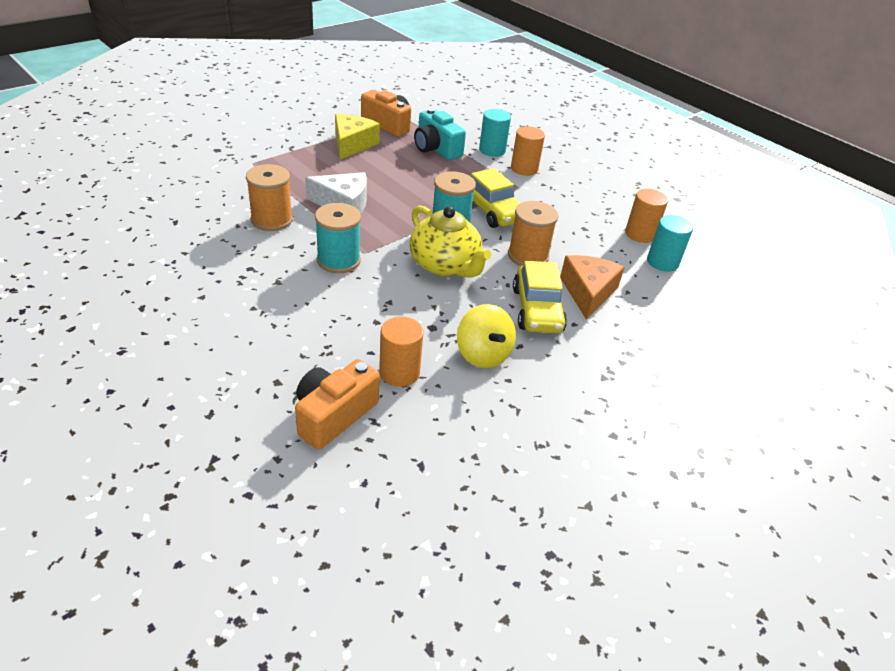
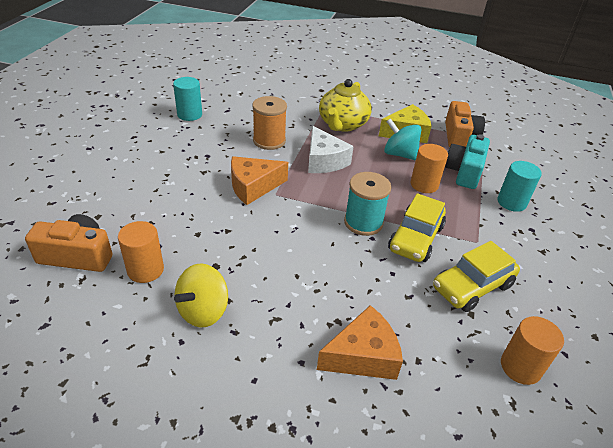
camera: 60 degrees right, 0 degrees up
(338, 260) = (253, 186): turquoise spool -> orange cheese
(379, 163) = (399, 154): none -> turquoise spinning top
(445, 265) = (304, 241): yellow teapot -> yellow teapot (342, 124)
(524, 169) = (512, 233): orange cylinder -> orange cylinder (424, 185)
(528, 256) = (374, 288): orange spool -> none
(537, 310) = (297, 325): yellow car -> yellow car (472, 286)
(662, 262) = (491, 408): turquoise cylinder -> turquoise cylinder (189, 114)

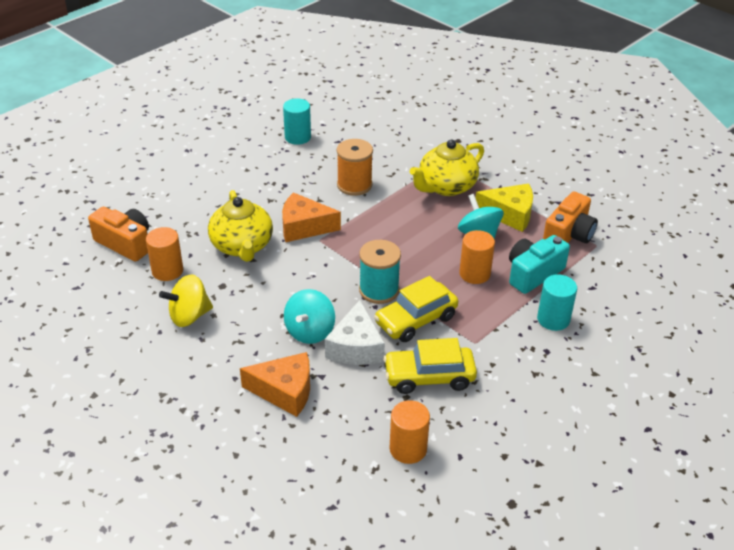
camera: 30 degrees right, 0 degrees up
(208, 221) = (242, 246): none -> yellow teapot
(324, 161) = (392, 220): white cheese -> white cheese (356, 347)
(336, 282) = (310, 331): none -> turquoise spinning top

